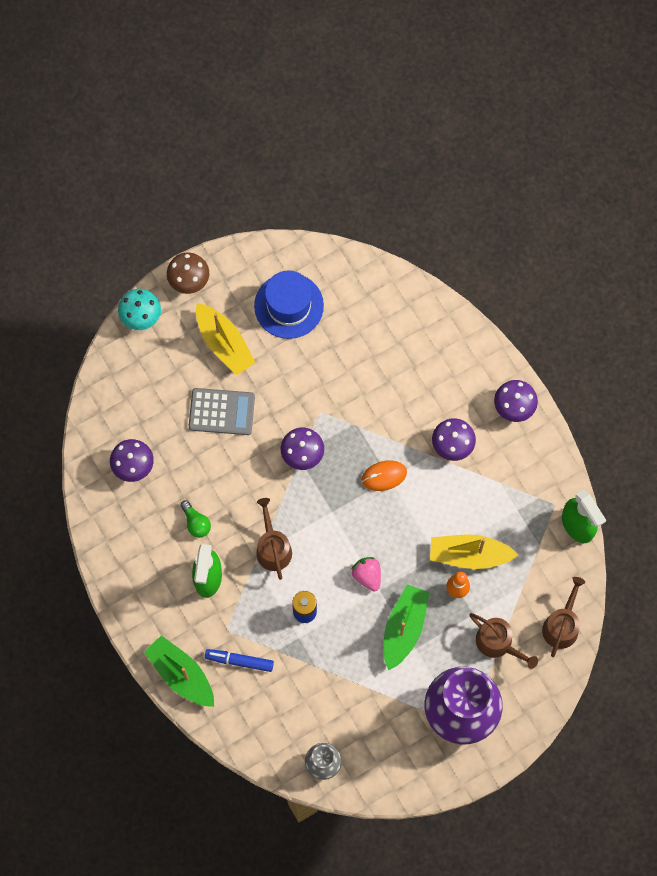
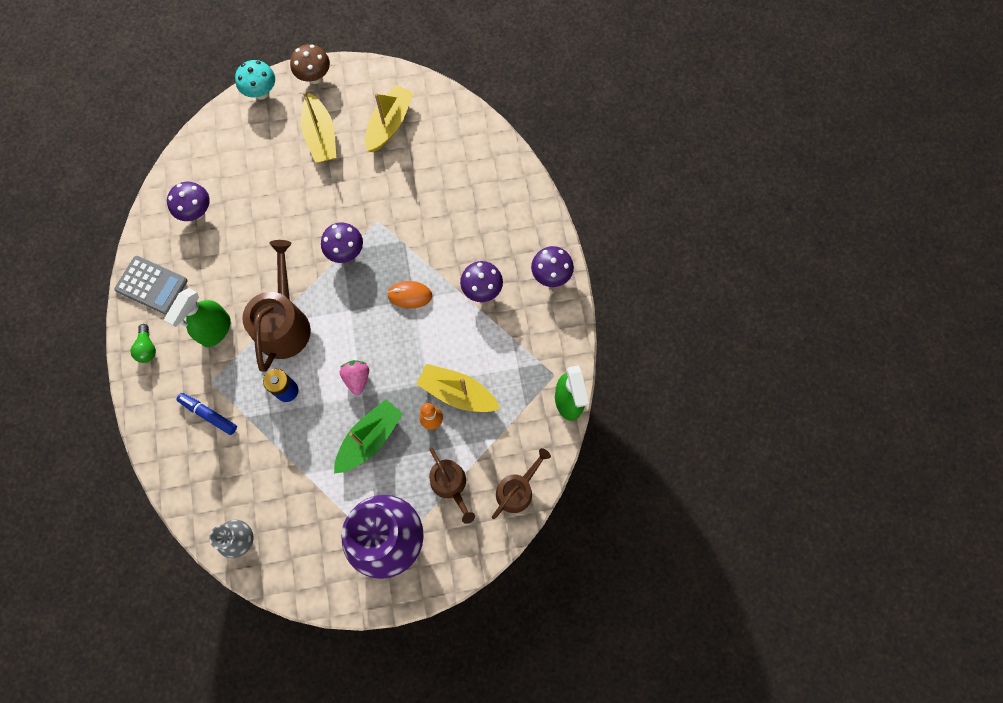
camera: 20 degrees right, 0 degrees up
(181, 674) = (152, 407): green boat -> none
(196, 523) = (227, 278): green light bulb -> green light bulb (147, 348)
(221, 412) = (293, 192): grey calculator -> grey calculator (151, 285)
(273, 548) = (284, 324): brown watering can -> brown watering can, size x1.61
(289, 306) = (389, 124): blue hat -> yellow boat

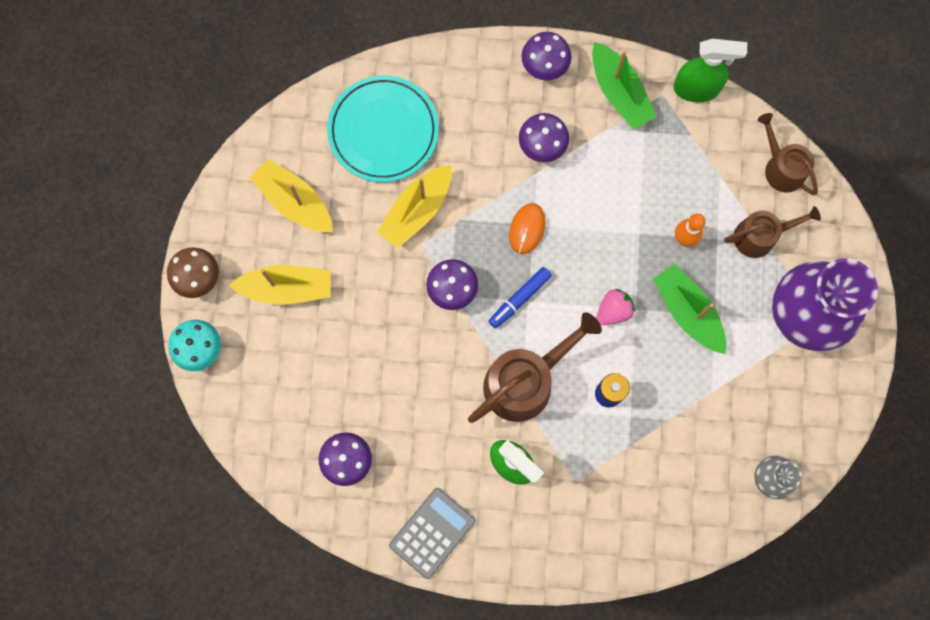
camera: 75 degrees left, 5 degrees up
(147, 348) = (513, 550): green light bulb -> none
(208, 414) = (615, 490): blue marker -> blue marker (519, 299)
(284, 324) = (525, 381): brown watering can -> brown watering can turned 120 degrees clockwise
(357, 378) = (613, 310): pink strawberry -> pink strawberry turned 135 degrees clockwise
(457, 392) = (657, 204): yellow boat -> yellow boat (417, 210)
(463, 170) = (383, 131): none -> turquoise plate
(546, 339) = (619, 92): none -> green boat

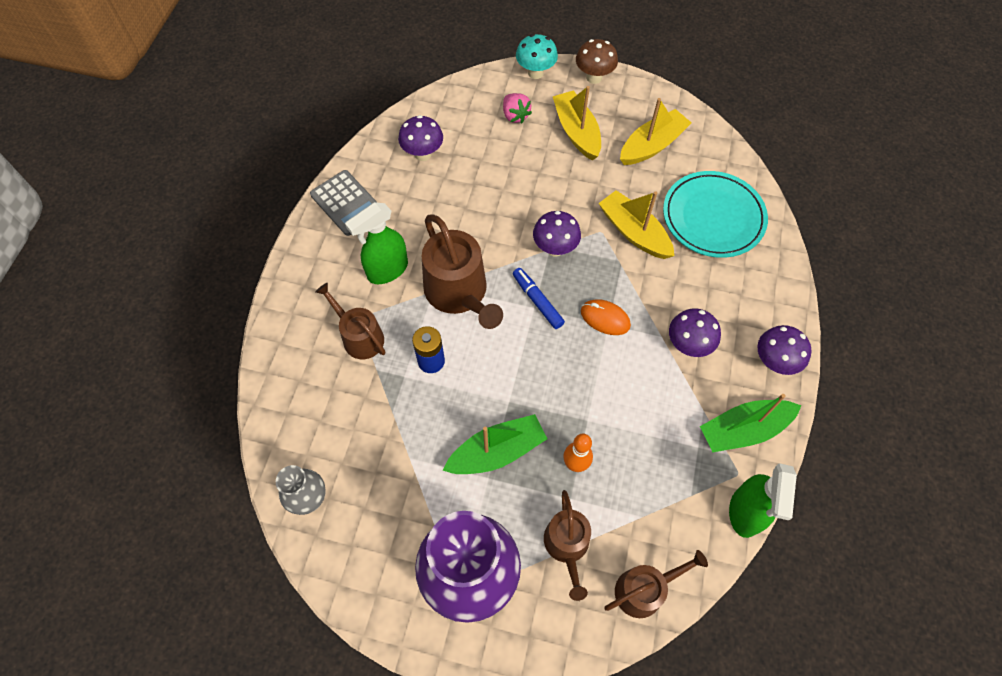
camera: 100 degrees right, 15 degrees down
(287, 288) = (576, 132): yellow boat -> yellow boat turned 150 degrees clockwise
(596, 473) = (359, 337): none -> brown watering can
(613, 310) = (511, 381): pink strawberry -> pink strawberry (515, 116)

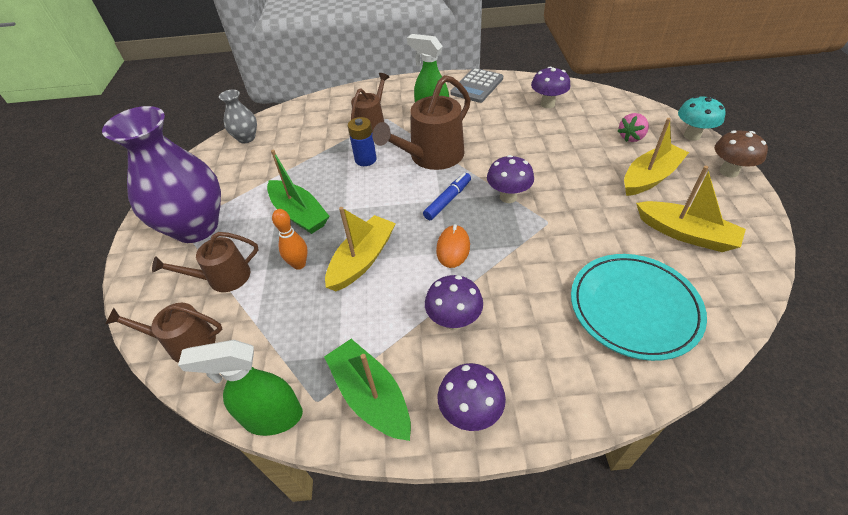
camera: 75 degrees right, 15 degrees down
(634, 232) = (564, 245): yellow boat -> yellow boat (362, 260)
(644, 589) = (185, 343): brown watering can -> brown watering can turned 135 degrees clockwise

